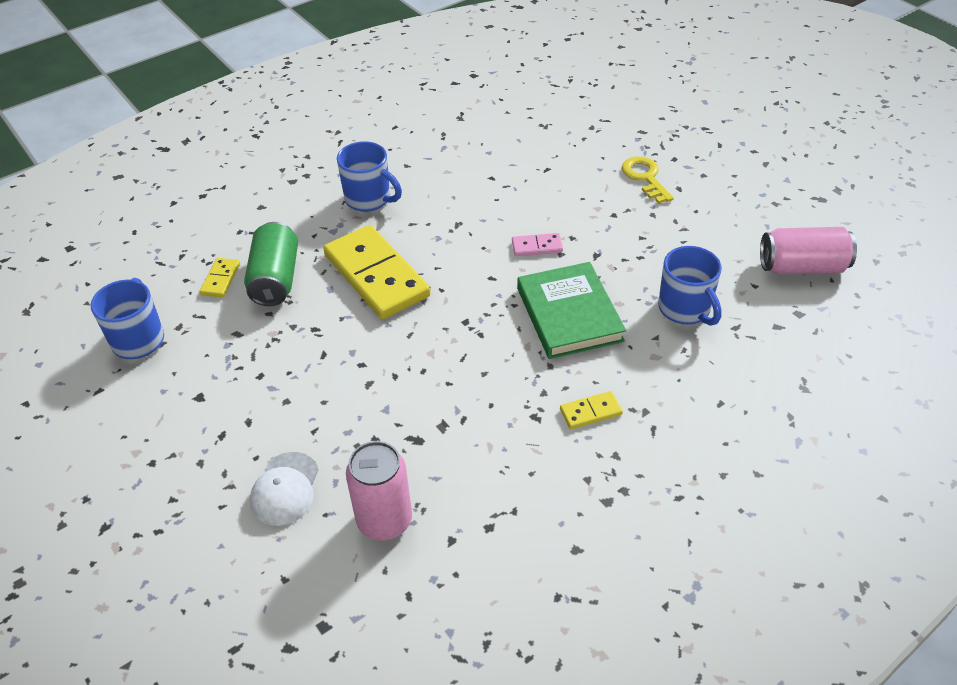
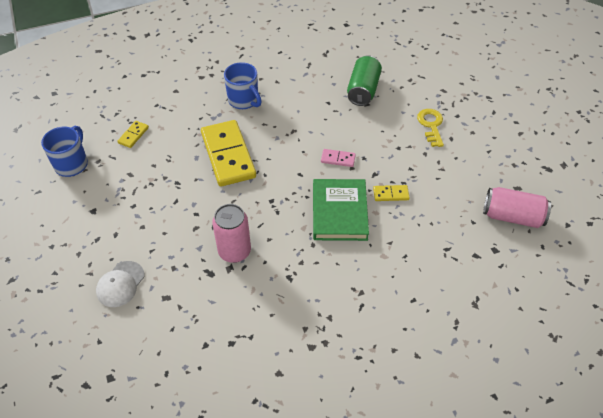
camera: 15 degrees right, 5 degrees up
(275, 279) = (166, 143): green can -> green can (363, 90)
(384, 520) = (170, 321): pink can -> pink can (234, 251)
(591, 412) = (325, 283): yellow domino -> yellow domino (391, 194)
(685, 309) = (418, 227): blue mug -> none

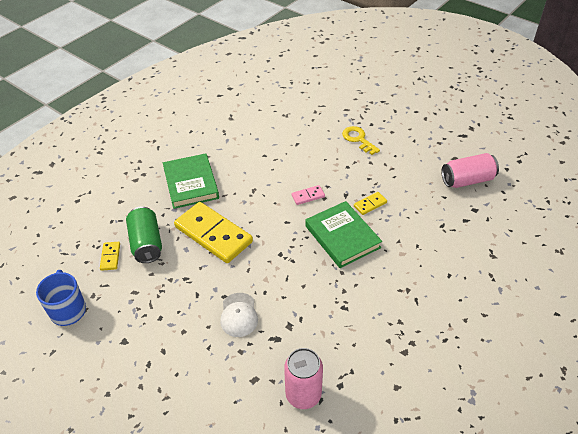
camera: 30 degrees left, 5 degrees down
(120, 284) = (203, 391): white cap -> white cap (239, 315)
(234, 251) = (283, 310): pink can -> pink can (303, 395)
(244, 100) = (191, 183): blue mug -> green book
(363, 90) = (285, 134): green can -> green can (146, 243)

